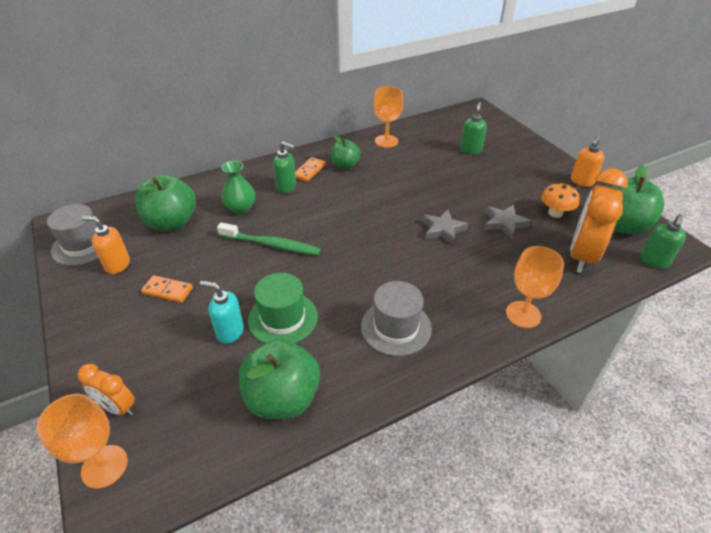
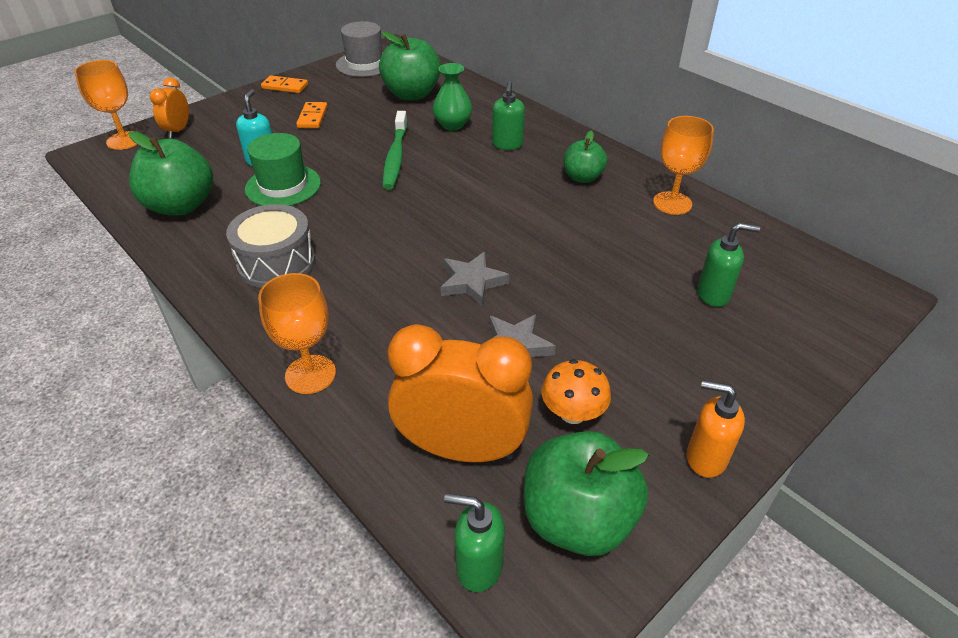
camera: 75 degrees right, 0 degrees up
(117, 265) = (341, 86): orange soap dispenser -> none
(309, 171) = (552, 153): orange domino -> orange domino (285, 86)
(396, 327) = (276, 262): grey hat -> grey drum

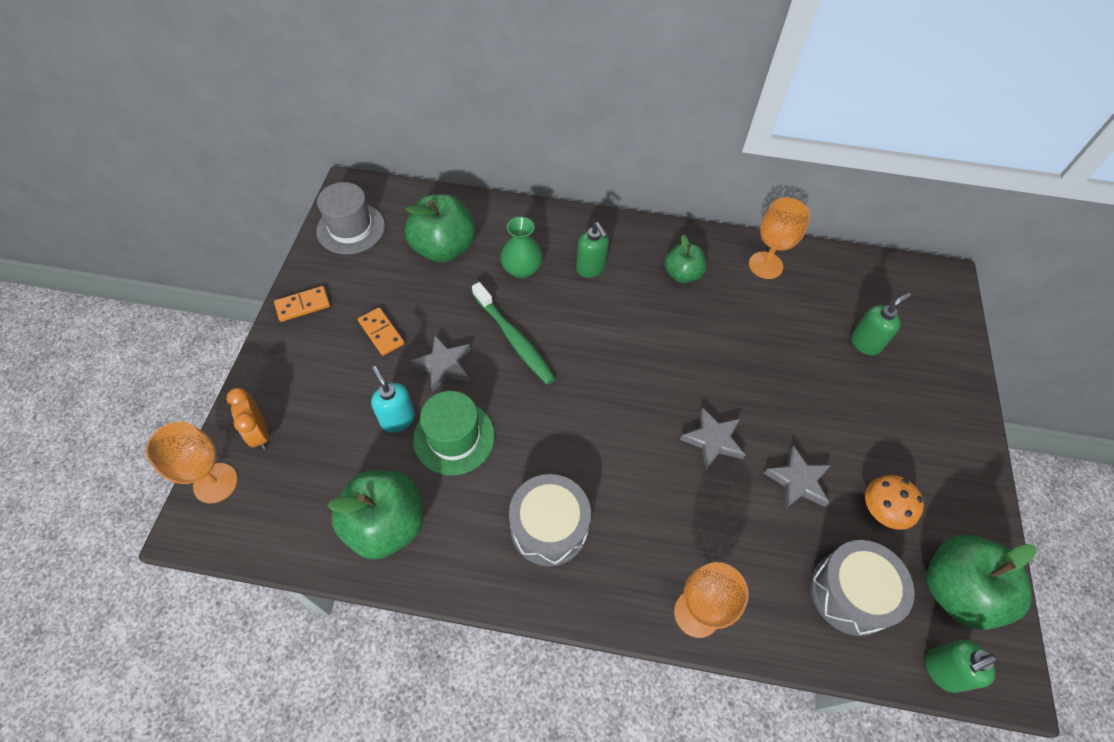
camera: 40 degrees left, 15 degrees up
(329, 149) = (444, 365): none -> grey star
(462, 448) = (851, 593): orange clock -> grey drum
(705, 458) = (974, 488): orange soap dispenser -> none

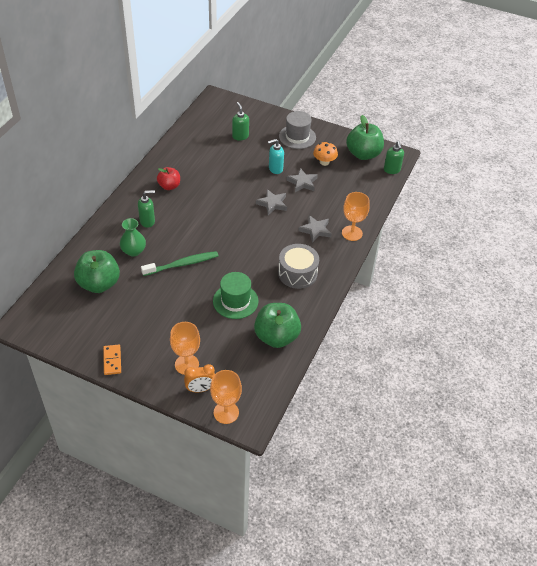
camera: 75 degrees left, 10 degrees down
(351, 228) = (57, 329): grey hat -> grey hat (297, 137)
(381, 333) = (151, 323): orange domino -> none
(397, 419) = (215, 323): turquoise soap dispenser -> turquoise soap dispenser (275, 169)
(444, 365) = (187, 298): grey star -> grey star (315, 230)
(682, 274) = (169, 186): green apple -> red apple
(765, 265) = (178, 153): orange goblet -> orange goblet (186, 364)
(851, 593) = (356, 184): grey drum -> none

